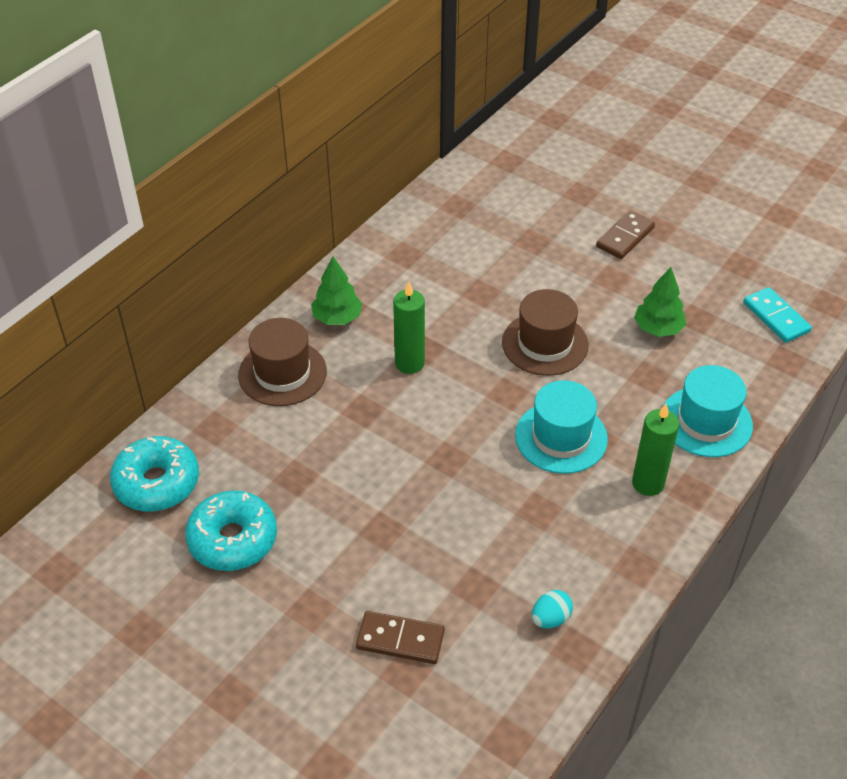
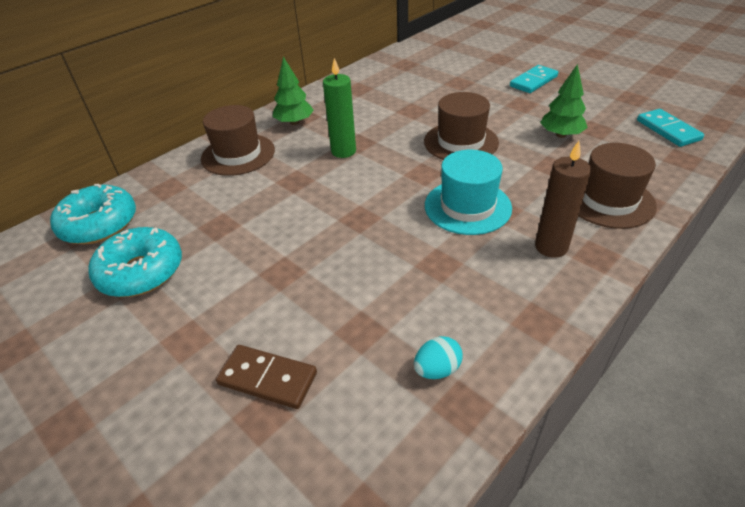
camera: 10 degrees right, 5 degrees down
(625, 237) = (533, 81): brown domino -> turquoise domino
(648, 483) = (551, 247): green candle -> brown candle
(706, 422) = (608, 200): turquoise hat -> brown hat

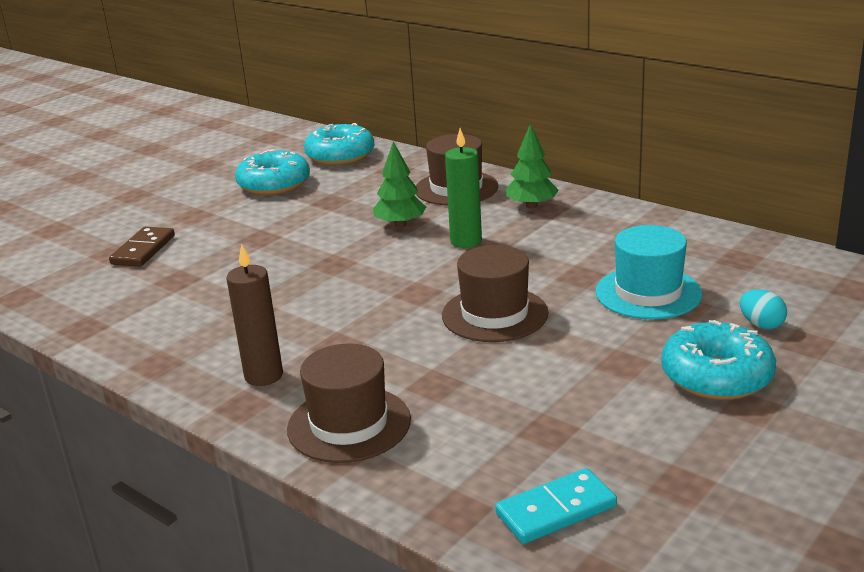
camera: 85 degrees right, 15 degrees down
(437, 369) = (123, 315): turquoise egg -> turquoise egg (761, 325)
(467, 206) = (346, 323): turquoise hat -> turquoise hat (648, 293)
(533, 81) = (716, 376): turquoise domino -> turquoise donut
(561, 135) = (524, 395): green tree -> green tree (400, 224)

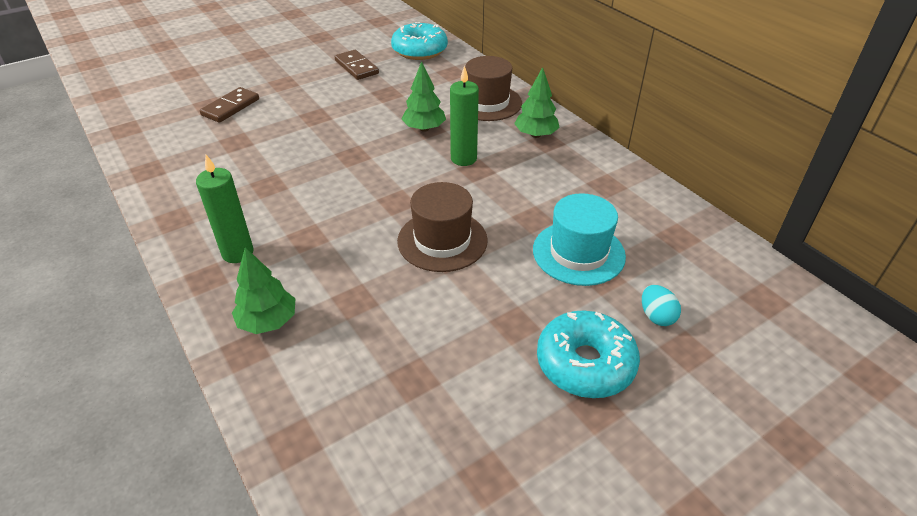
camera: 15 degrees right, 15 degrees up
(263, 376) = (238, 253): brown candle -> green candle
(274, 184) = (356, 67): turquoise donut -> brown domino
(349, 424) = (268, 322): brown hat -> green tree
(556, 510) = (369, 469): turquoise domino -> none

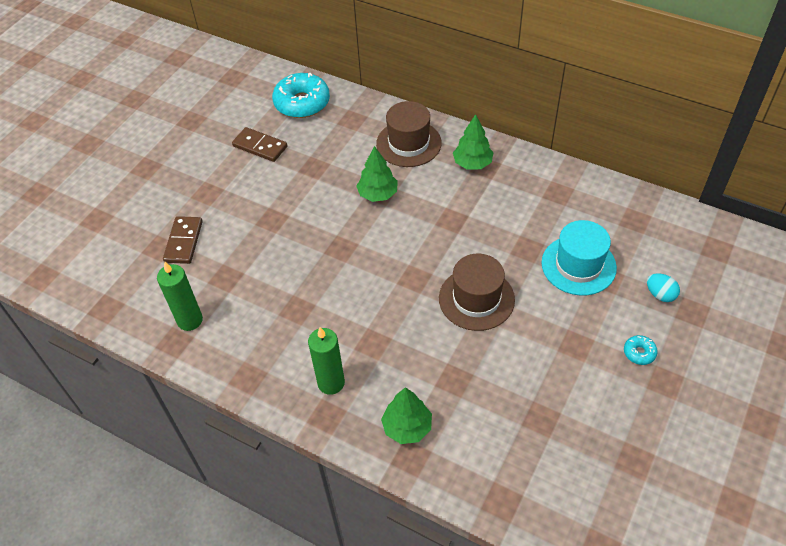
camera: 25 degrees left, 10 degrees up
(463, 159) = (434, 213): green candle -> green candle (190, 320)
(585, 364) = (639, 353): turquoise donut -> turquoise donut, size x0.45

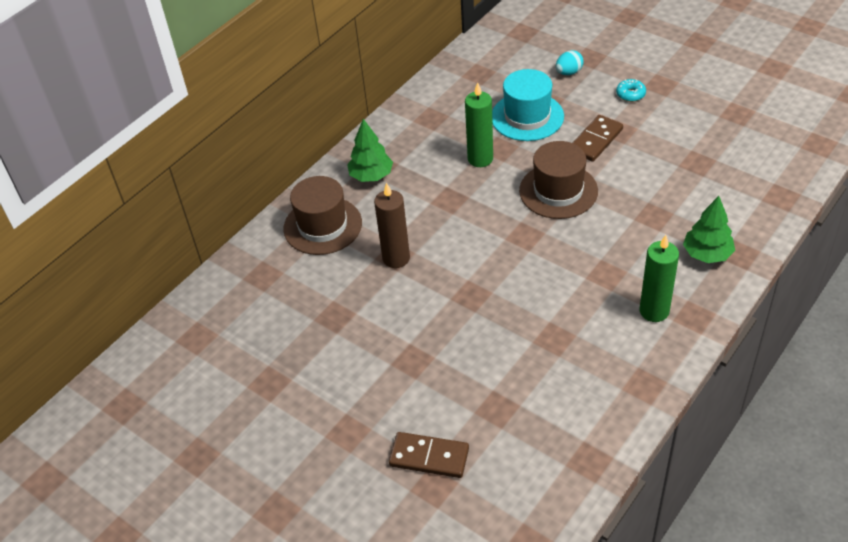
camera: 80 degrees left, 5 degrees down
(190, 320) = (558, 445): green candle -> green candle (480, 159)
(260, 146) = (279, 372): brown domino -> brown domino (596, 140)
(302, 103) = (211, 325): turquoise donut -> none
(377, 194) = (396, 258): green tree -> brown candle

